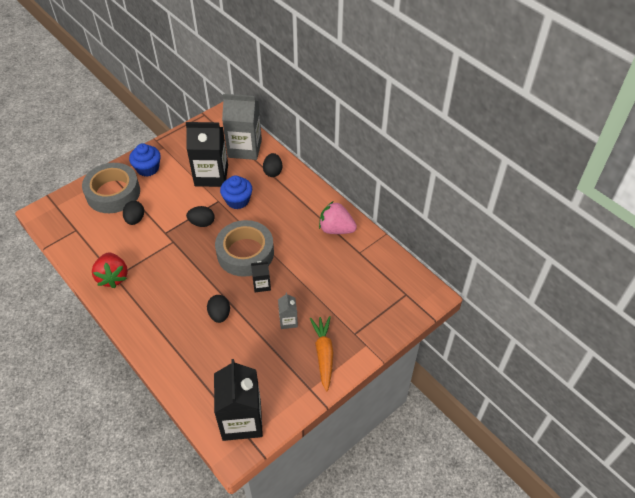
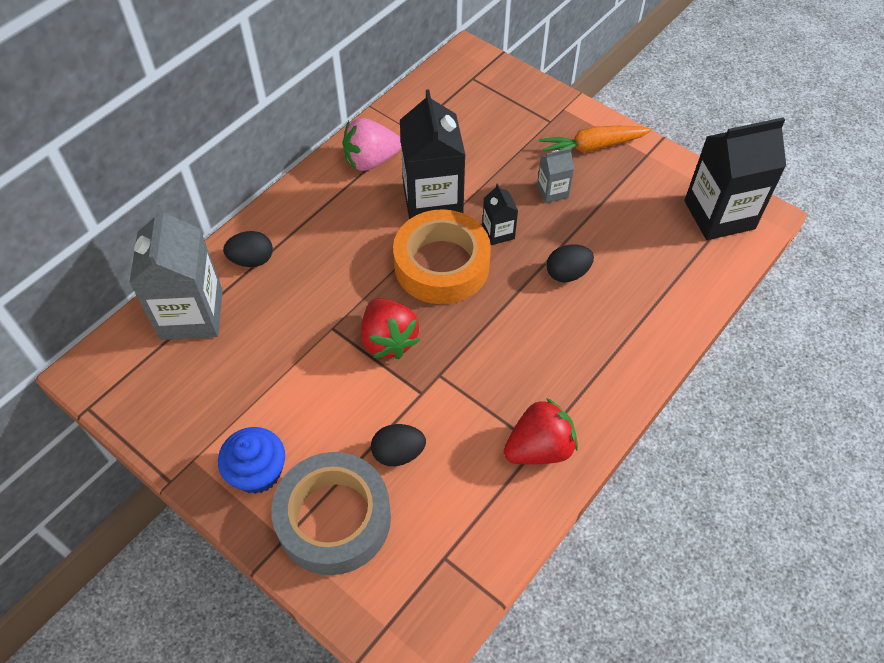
camera: 100 degrees left, 5 degrees up
(202, 223) = (388, 340): black egg -> red strawberry
(211, 175) = (268, 353): black carton -> black carton (432, 201)
(237, 200) = (328, 298): blue cupcake -> none
(245, 253) = (441, 265): grey tape -> orange tape
(336, 229) = (371, 160): pink strawberry -> pink strawberry turned 60 degrees clockwise

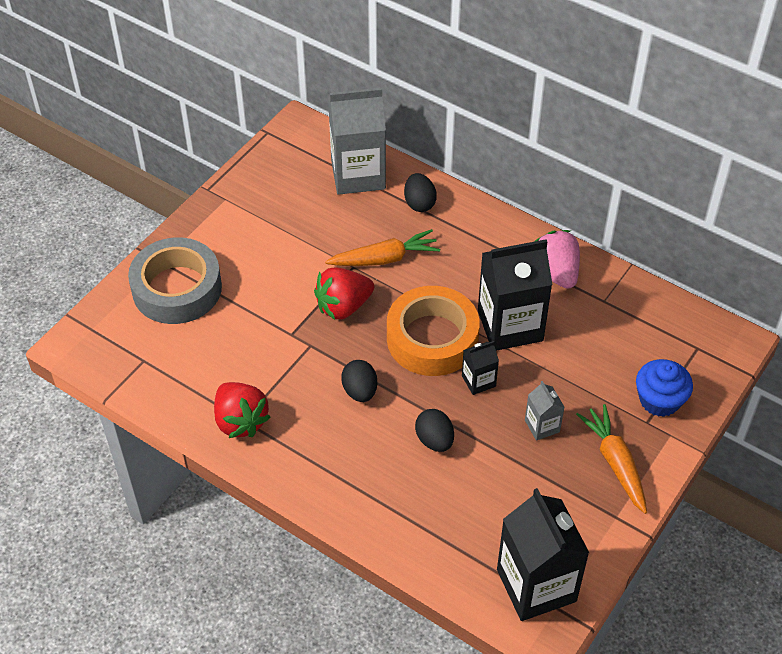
camera: 85 degrees right, 5 degrees down
(257, 472) = (215, 238): blue cupcake -> blue cupcake (659, 400)
(326, 298) = (384, 259): none -> orange carrot
(398, 453) = (233, 323): black egg -> black egg (360, 391)

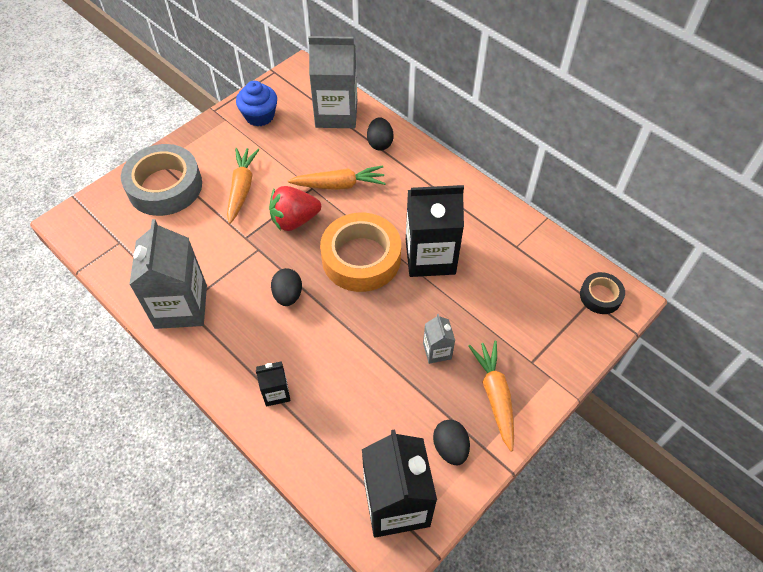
camera: 10 degrees right, 5 degrees up
(240, 421) = (181, 306): red strawberry -> grey carton
(270, 278) = (242, 188): none -> orange carrot
(434, 440) = (340, 349): black egg -> black egg (450, 448)
(478, 381) = (391, 301): black carton -> black carton (276, 392)
(555, 272) = (479, 216): pink strawberry -> none
(659, 400) = (547, 343): blue cupcake -> blue cupcake (259, 116)
(707, 342) = (600, 296): none -> black tape

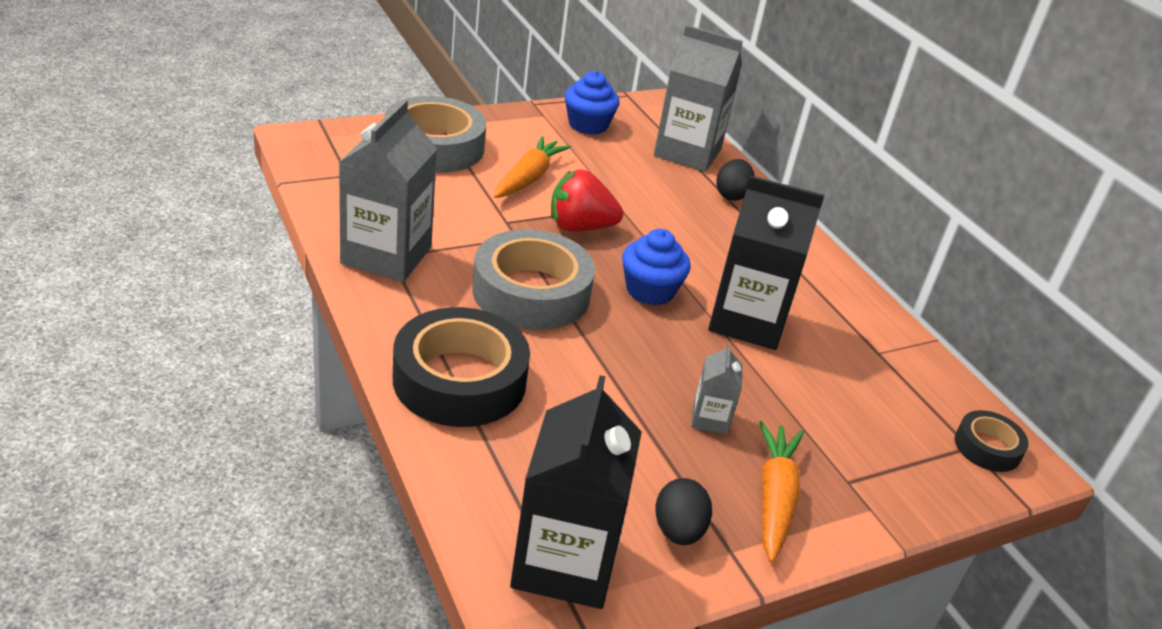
camera: 15 degrees right, 20 degrees down
(276, 392) = (459, 380): black carton -> black tape
(288, 295) = (531, 292): black egg -> grey tape
(339, 185) = (657, 215): orange carrot -> none
(361, 258) = (650, 291): orange tape -> blue cupcake

